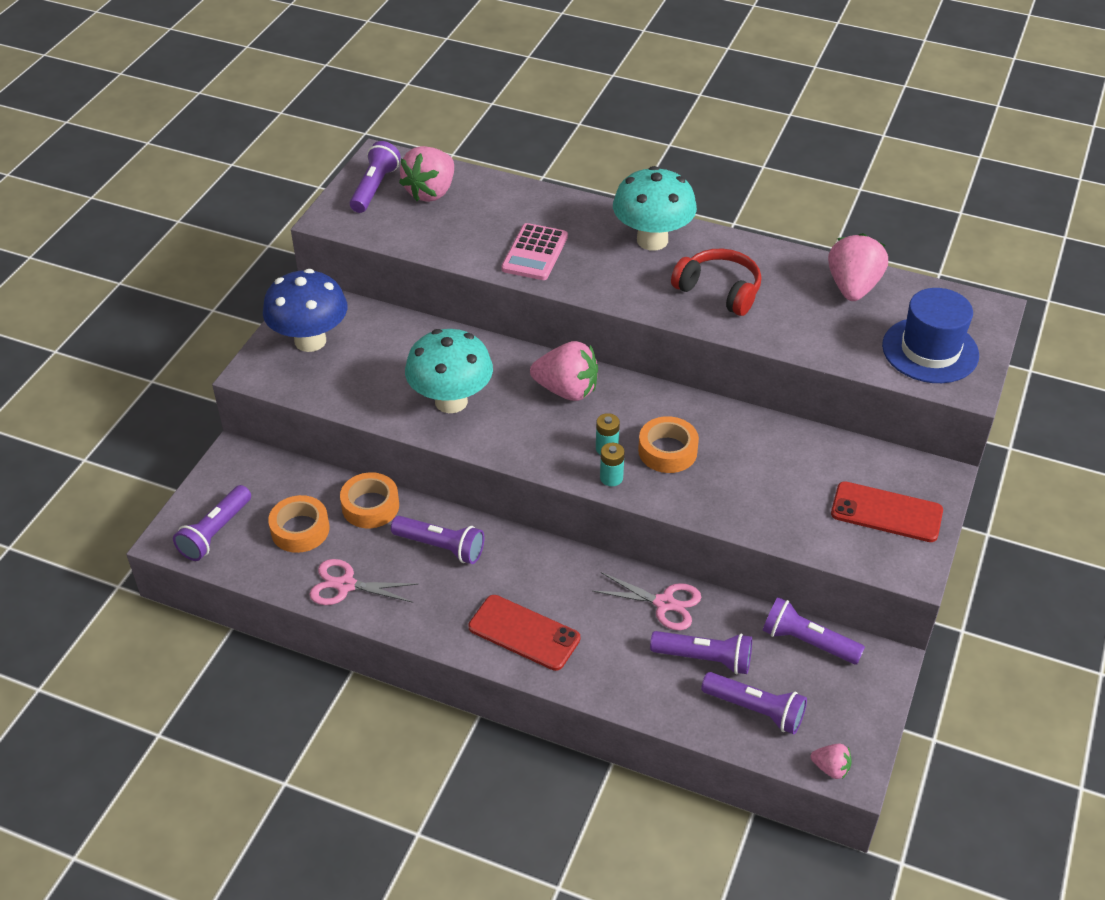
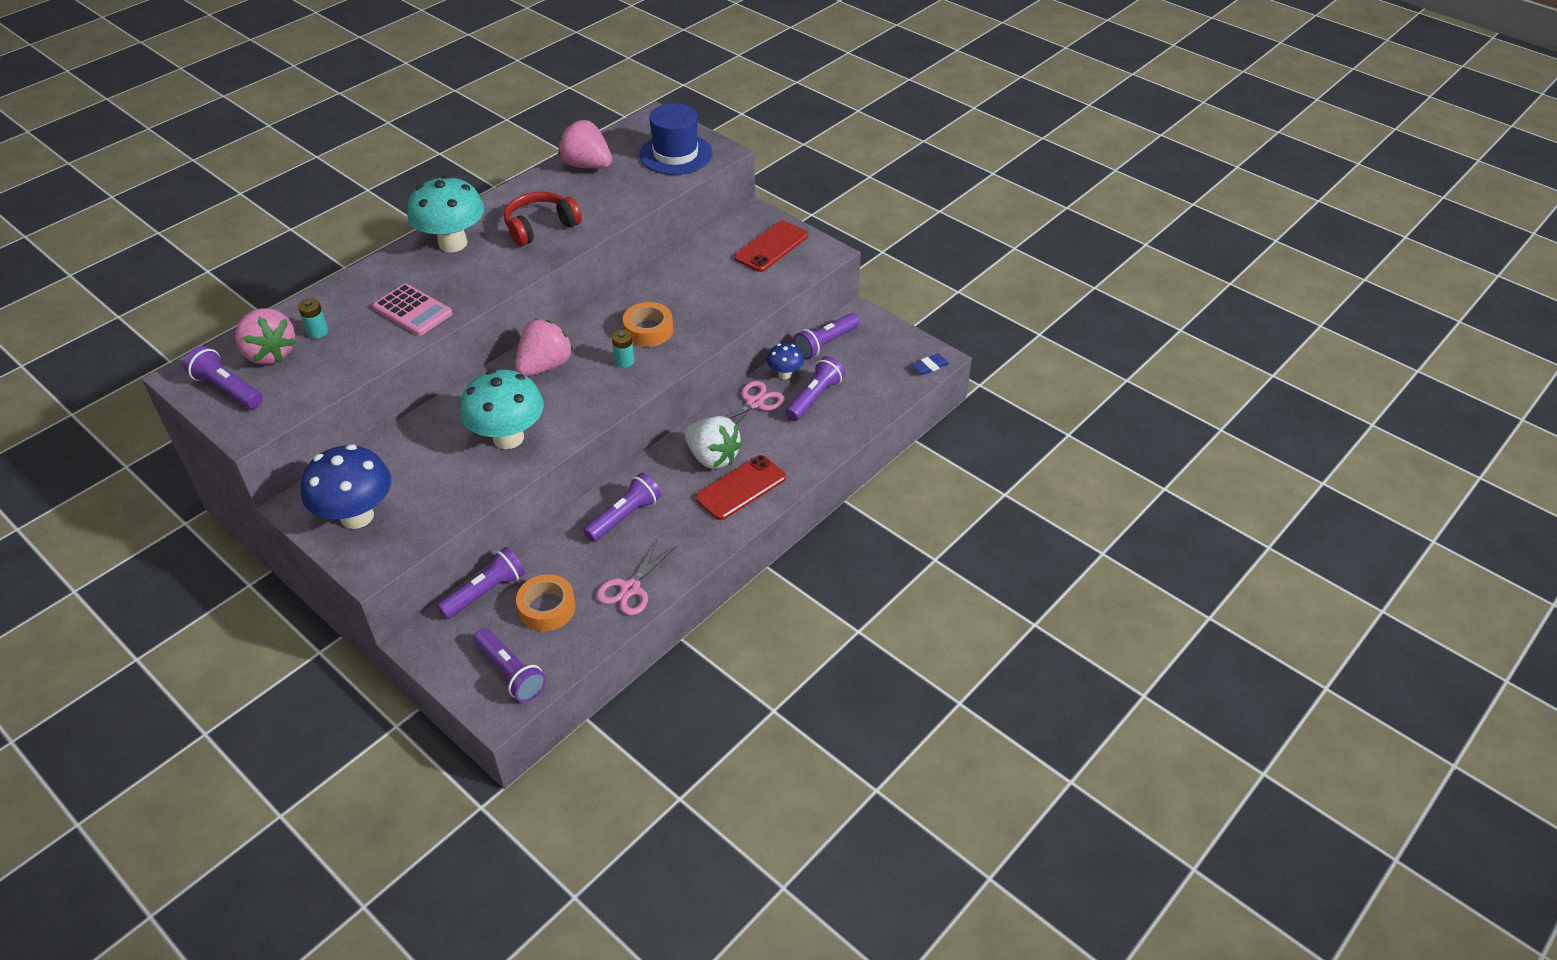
camera: 70 degrees left, 0 degrees up
(370, 506) = (550, 552): orange tape -> none
(559, 592) = (712, 457): none -> white strawberry
(611, 478) = (657, 367): turquoise battery -> turquoise battery (318, 332)
(729, 617) = (785, 374): none -> blue mushroom
(755, 710) = (869, 386): purple flashlight -> purple flashlight (486, 592)
(830, 768) = (930, 366): pink strawberry -> blue eraser

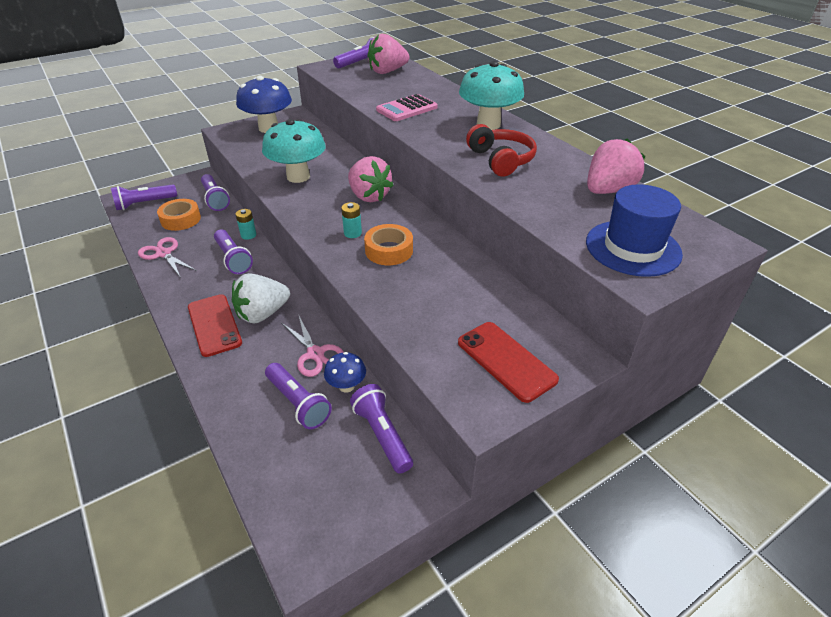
camera: 105 degrees right, 5 degrees down
(318, 332) = (401, 83): turquoise battery -> turquoise battery (248, 235)
(930, 366) = (291, 543): blue eraser -> none

